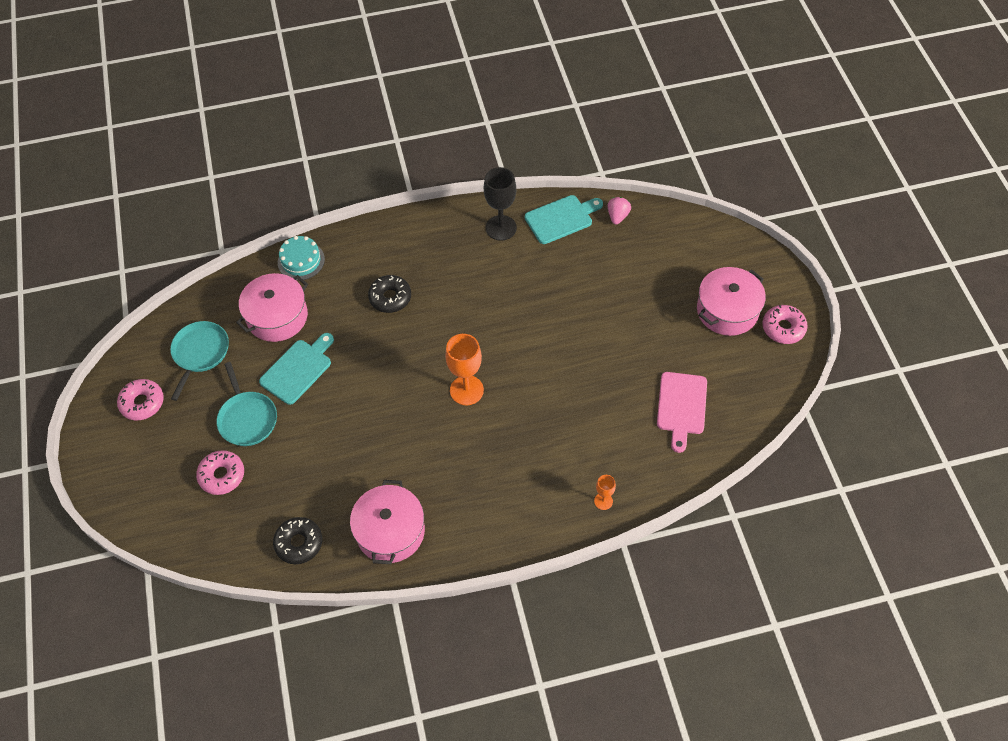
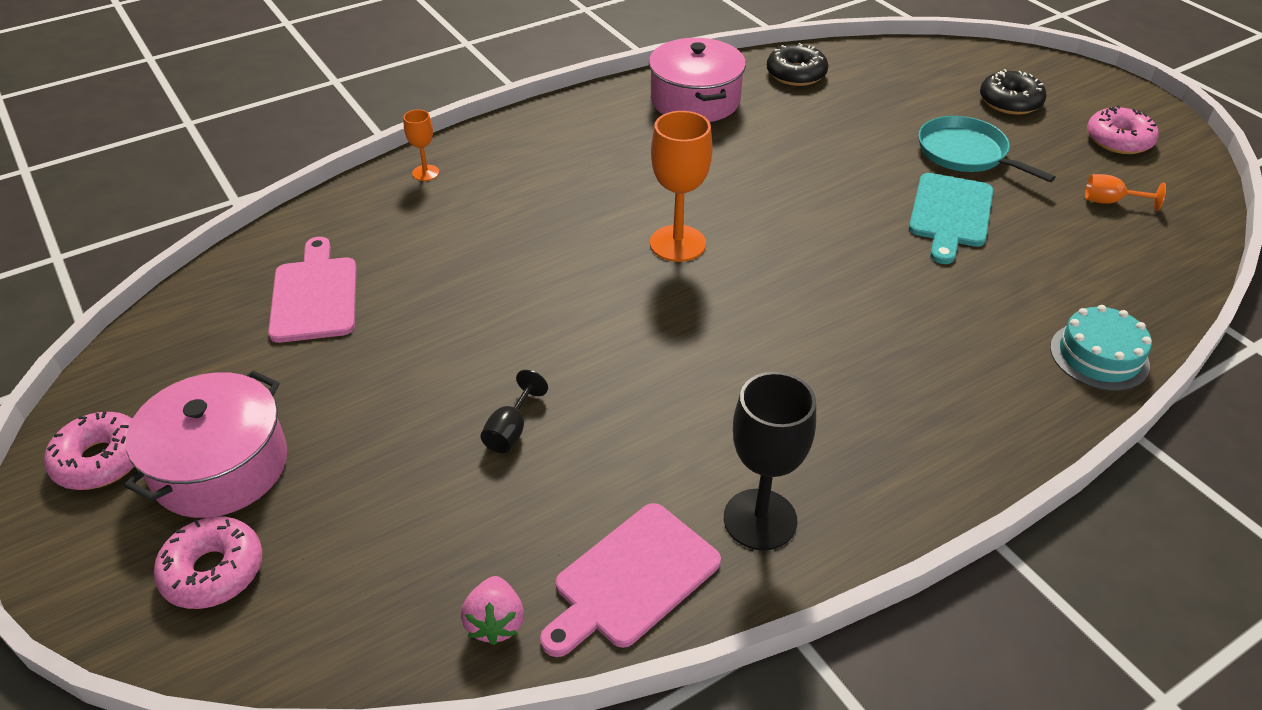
camera: 160 degrees right, 15 degrees down
(200, 353) = (1110, 202): turquoise pan -> orange goblet
(222, 475) = (940, 103): pink donut -> pink donut (213, 571)
(277, 316) = (1050, 268): pink pot -> none
(390, 298) = (890, 336): black donut -> black donut (1010, 102)
(561, 218) = (632, 579): turquoise cutting board -> pink cutting board
(592, 294) = (511, 430): none -> black goblet

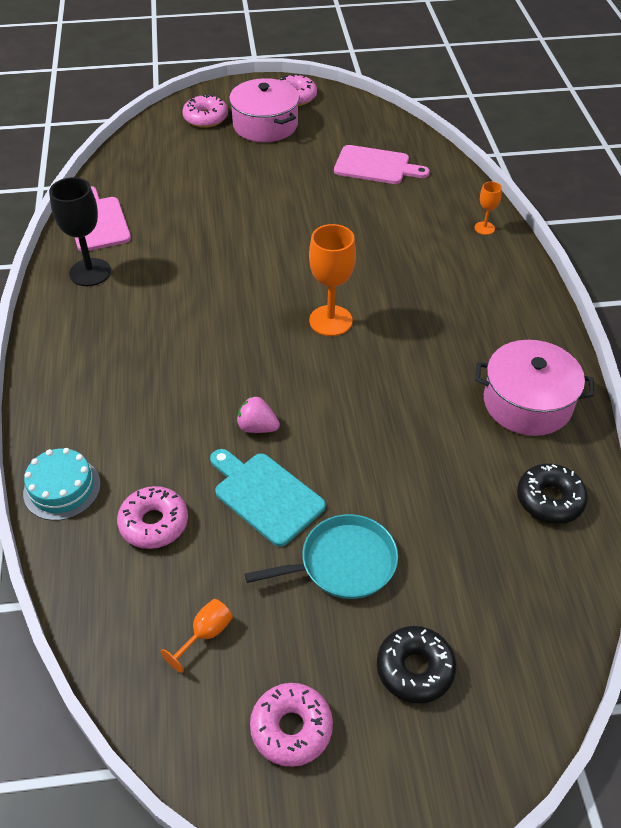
camera: 115 degrees right, 5 degrees up
(495, 623) = (113, 180): pink strawberry -> pink strawberry (257, 427)
(511, 430) = (218, 209): black goblet -> none
(1056, 272) = (154, 523): none -> pink donut

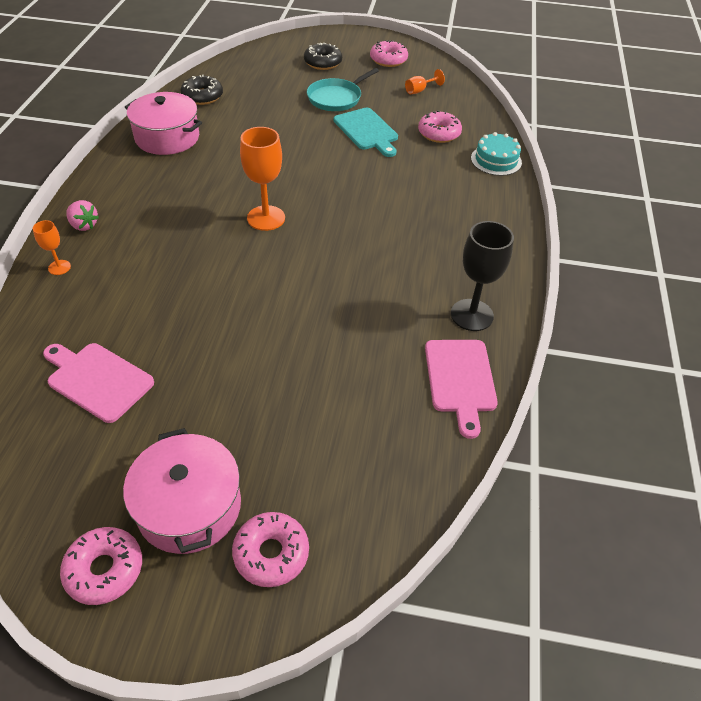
camera: 165 degrees left, 0 degrees up
(257, 427) = (358, 163): pink strawberry -> pink strawberry (84, 225)
(343, 563) = (336, 98): turquoise pan -> turquoise pan turned 45 degrees counterclockwise

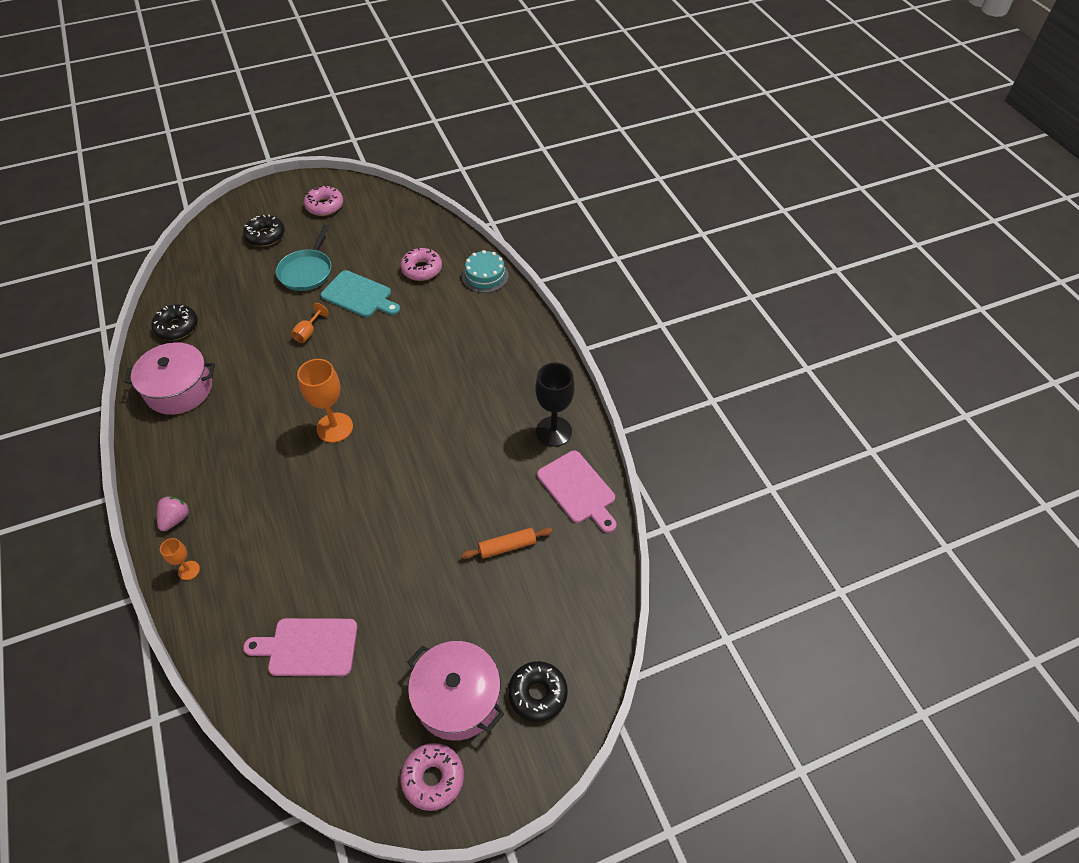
camera: 30 degrees left, 5 degrees up
(84, 225) = (176, 519): pink strawberry -> pink strawberry turned 75 degrees counterclockwise
(271, 553) = (537, 694): pink donut -> black donut
(347, 394) = (507, 546): none -> orange rolling pin
(419, 90) = (375, 229): orange goblet -> orange goblet (308, 332)

